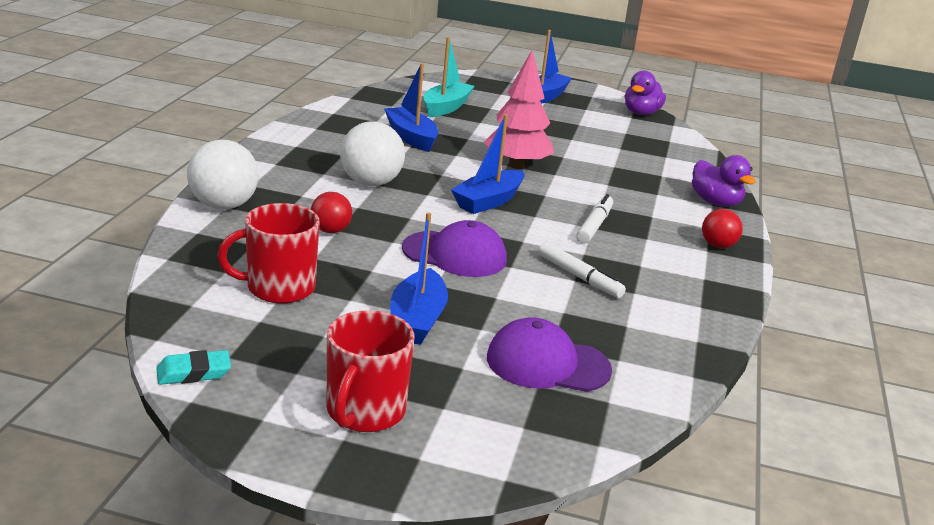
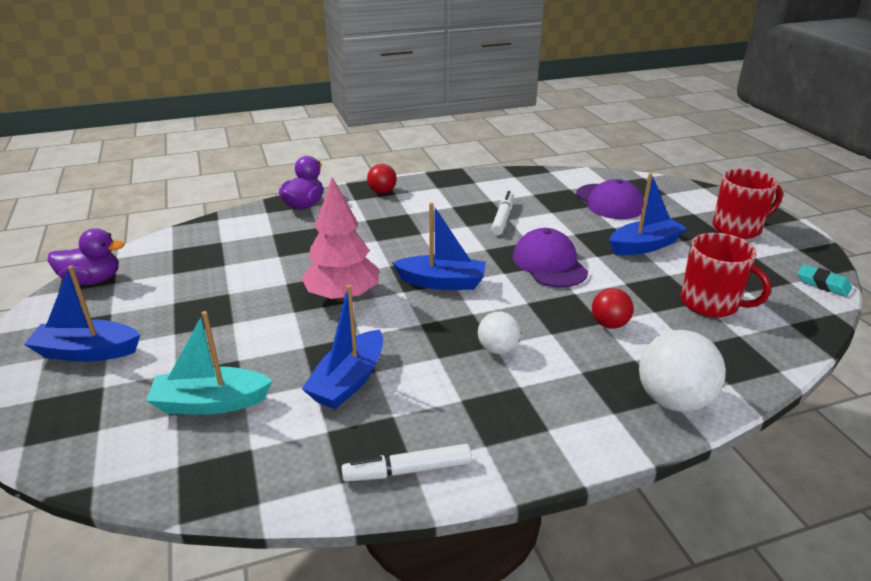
camera: 120 degrees left, 5 degrees up
(371, 183) = (497, 349): white ball -> white ball, size x0.59
(594, 225) = (417, 233): white marker -> white marker (407, 470)

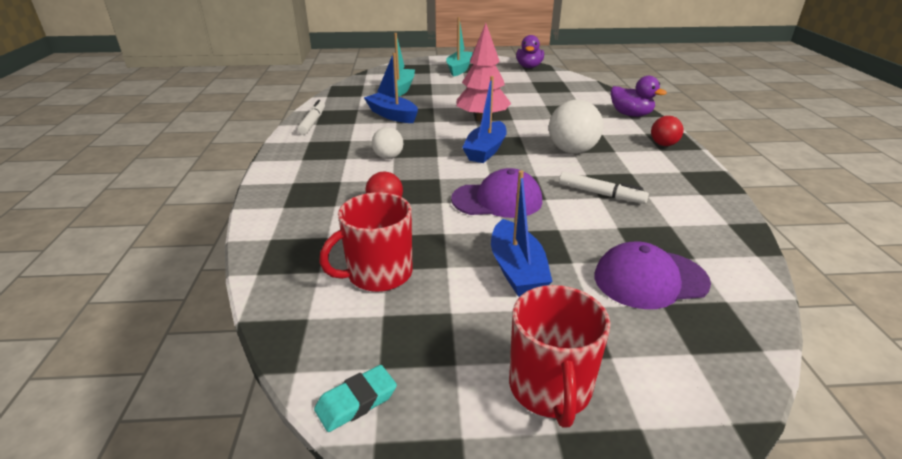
camera: 105 degrees right, 0 degrees up
(87, 352) = (459, 69): blue boat -> turquoise boat
(673, 400) = (280, 207): white ball -> white ball (572, 151)

